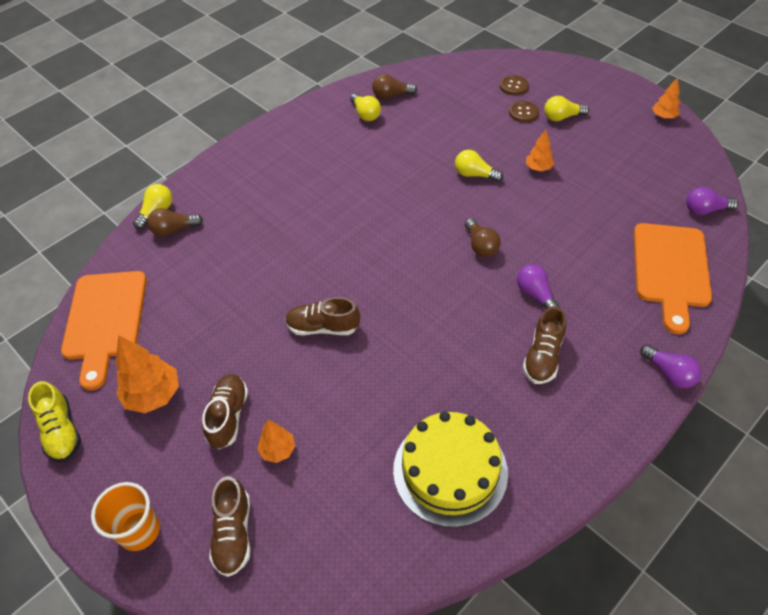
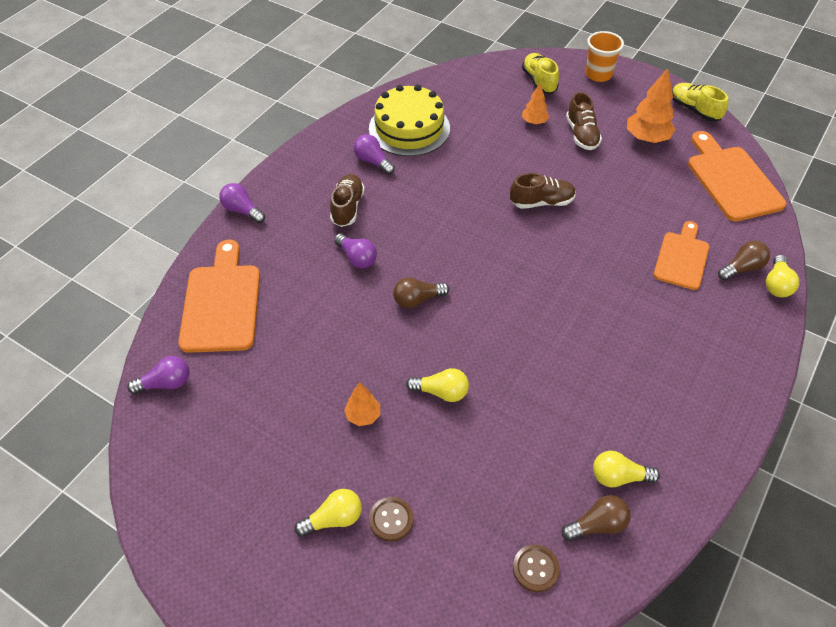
camera: 165 degrees right, 0 degrees up
(220, 247) = (682, 258): none -> orange cutting board
(233, 533) = (539, 81): brown shoe -> yellow shoe
(365, 114) = (619, 477): yellow light bulb -> yellow light bulb turned 45 degrees counterclockwise
(480, 245) = (417, 300): brown light bulb -> brown light bulb turned 75 degrees counterclockwise
(507, 420) = (373, 161): none -> purple light bulb
(513, 86) = (412, 582): brown button -> brown button (535, 569)
(663, 117) = (182, 546): orange tree -> none

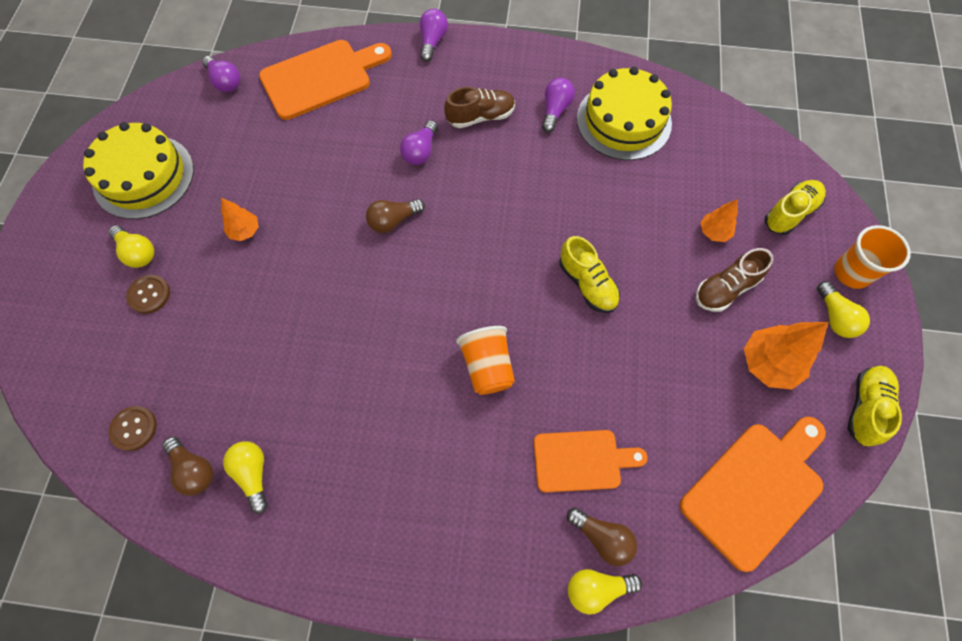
camera: 65 degrees right, 15 degrees up
(239, 491) = (143, 176): none -> yellow cake
(417, 300) = (393, 221): brown light bulb -> brown light bulb turned 75 degrees counterclockwise
(441, 392) = (293, 282): yellow light bulb -> yellow light bulb (834, 317)
(541, 202) = (587, 284): brown shoe -> yellow shoe
(585, 285) = (487, 367): none -> orange cup

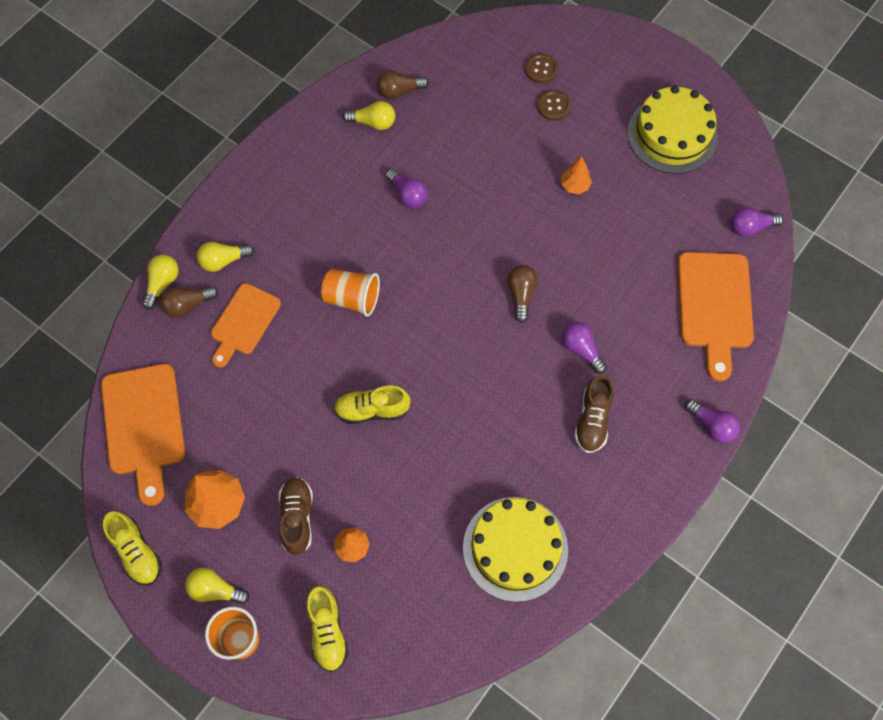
camera: 120 degrees right, 0 degrees up
(134, 428) = (451, 67): brown button -> brown button (541, 69)
(137, 252) = (597, 109): yellow light bulb -> yellow light bulb (224, 261)
(555, 110) = (563, 491): purple light bulb -> purple light bulb (407, 195)

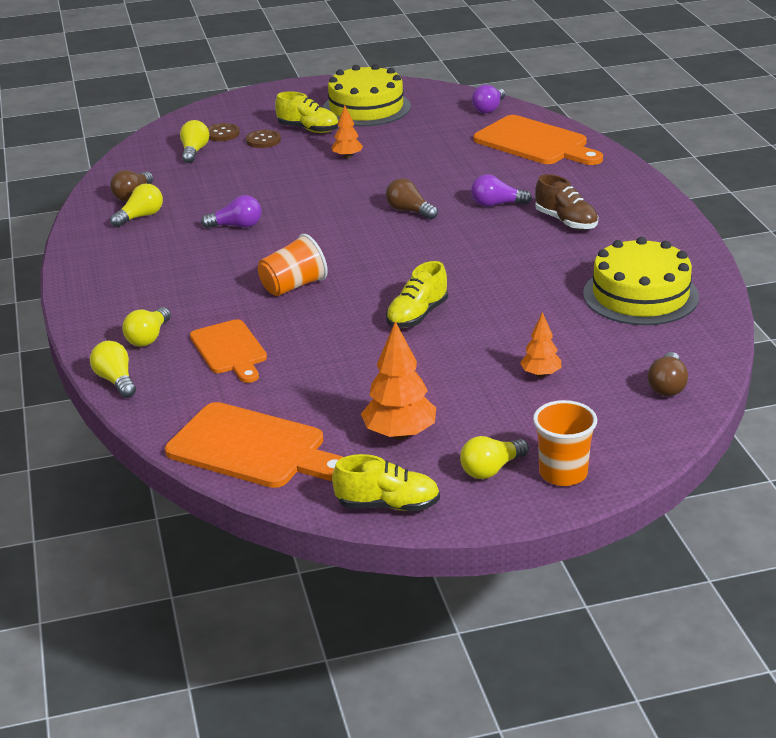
camera: 50 degrees left, 35 degrees down
(188, 305) = (162, 374): brown light bulb -> brown light bulb (667, 386)
(297, 518) = (473, 393): brown shoe -> none
(327, 631) = (611, 419): yellow shoe -> yellow shoe (308, 129)
(496, 75) = (194, 151): none -> yellow light bulb
(711, 425) = (634, 178): purple light bulb -> none

